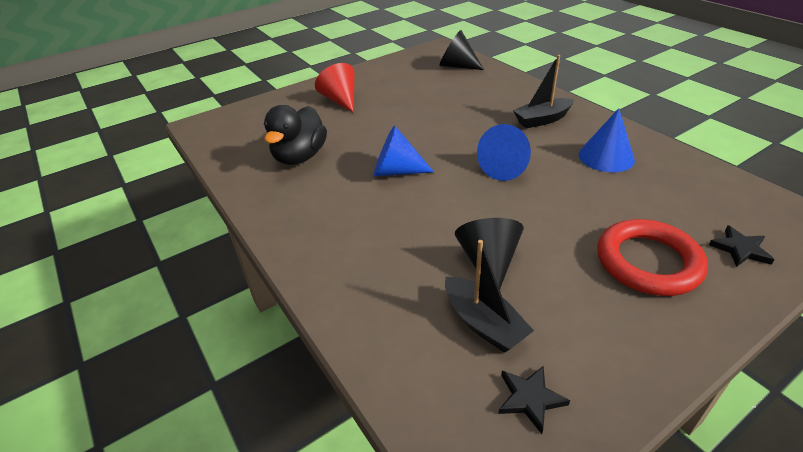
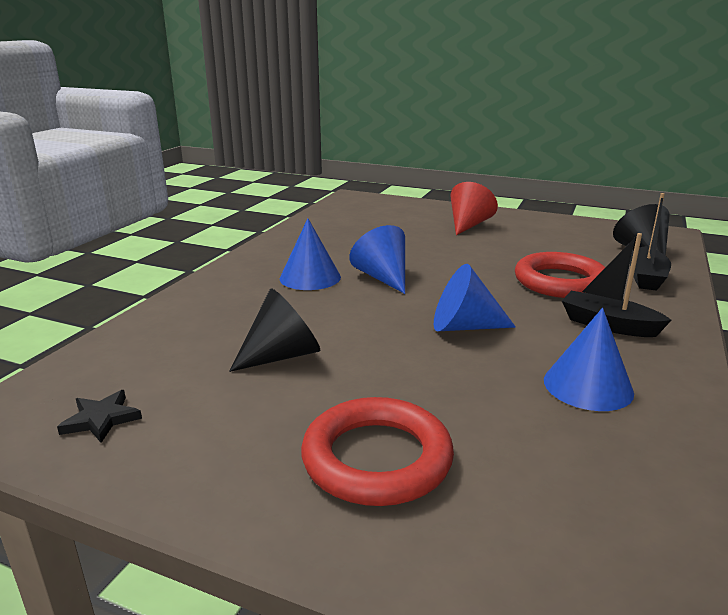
camera: 55 degrees right, 15 degrees down
(300, 157) = (354, 238): black duck -> none
(358, 205) = (310, 277): none -> blue cone
(473, 109) = (560, 282): none -> red ring
(483, 323) = (190, 373): black boat -> black boat (646, 278)
(740, 249) = (494, 546): black star -> none

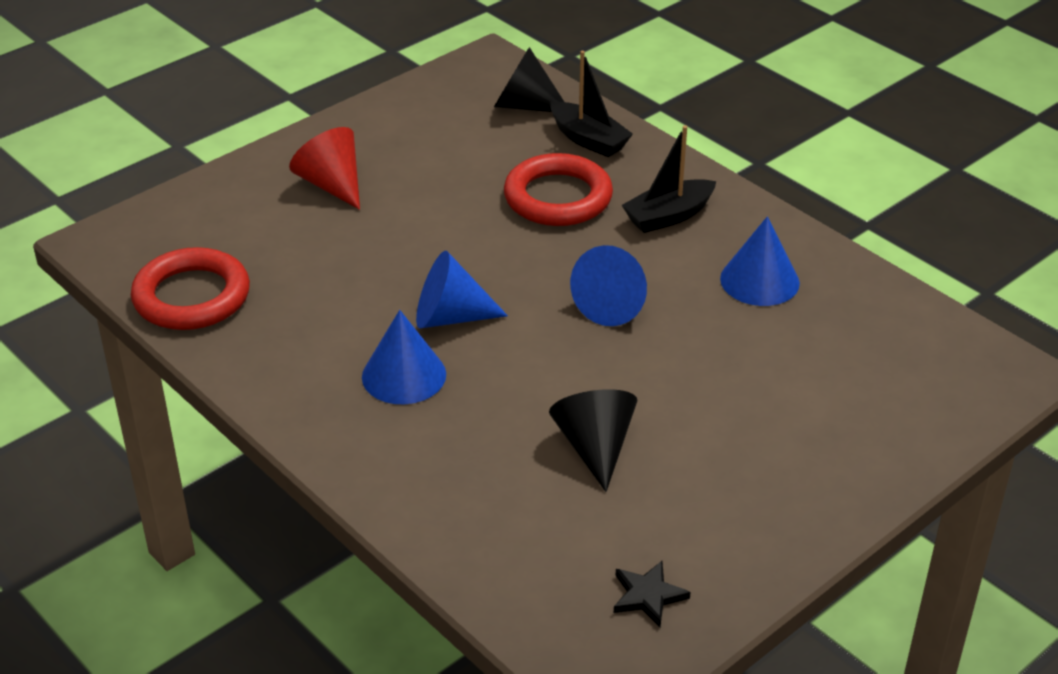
camera: 65 degrees left, 15 degrees up
(377, 458) = (796, 434): red ring -> red ring (191, 297)

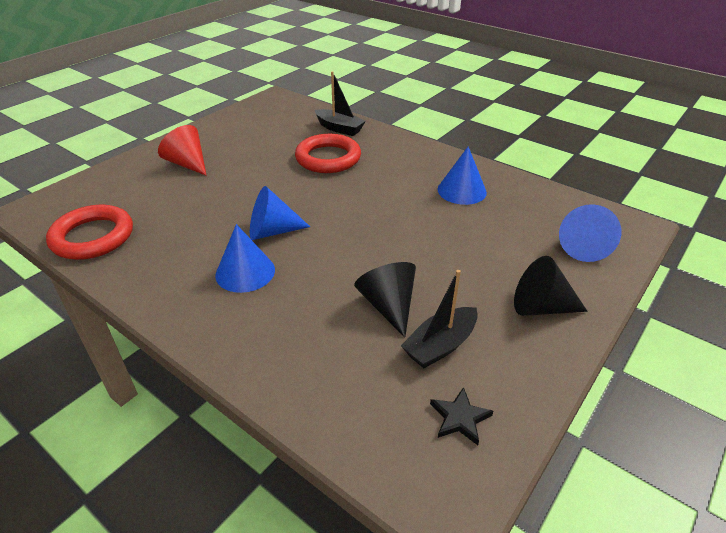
camera: 10 degrees left, 0 degrees up
(524, 105) = (299, 115): black cone -> black cone (541, 307)
(613, 304) = (376, 213): blue cone -> blue cone (582, 246)
(668, 216) = (396, 162): black boat -> black boat (440, 345)

